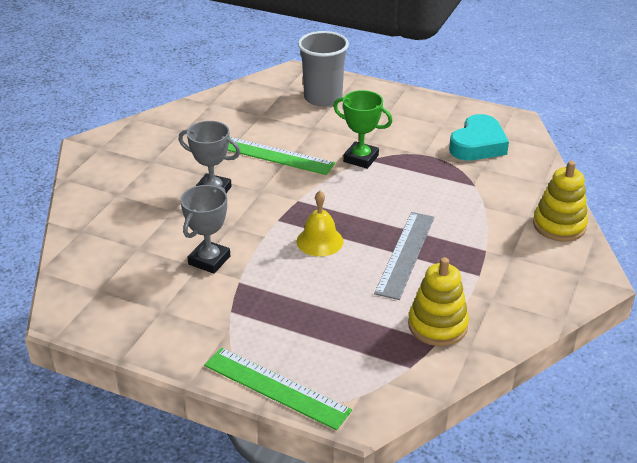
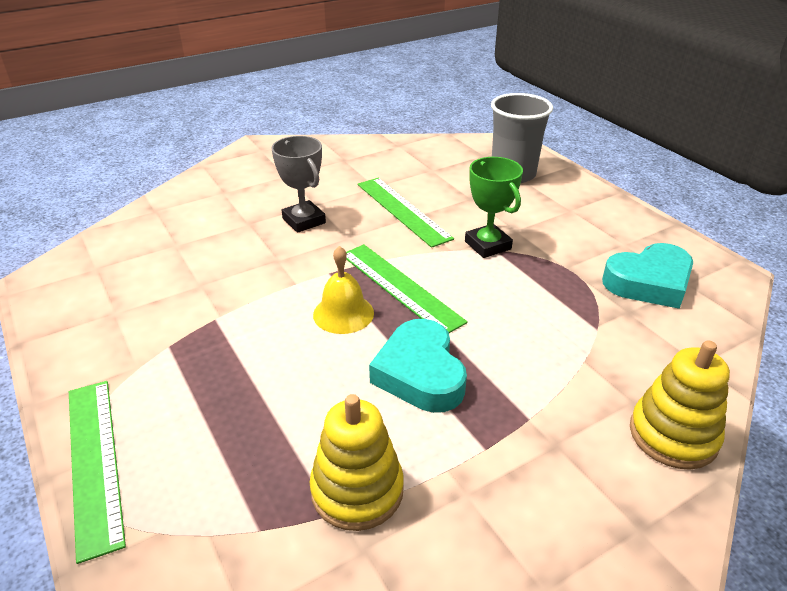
camera: 35 degrees right, 0 degrees up
(209, 260) = (217, 284): grey trophy -> none
(336, 209) = (400, 287): none -> green ruler
(405, 254) = (420, 373): grey ruler -> turquoise heart

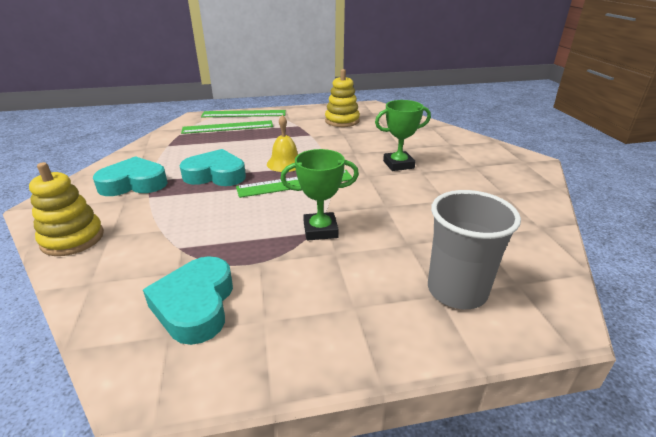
camera: 110 degrees right, 5 degrees down
(304, 221) = (398, 164): grey trophy -> green trophy
(357, 490) = (170, 150): yellow stacking toy -> yellow stacking toy (342, 121)
(402, 210) = (397, 203): green ruler -> green ruler (228, 127)
(508, 464) = (134, 183): none -> turquoise heart

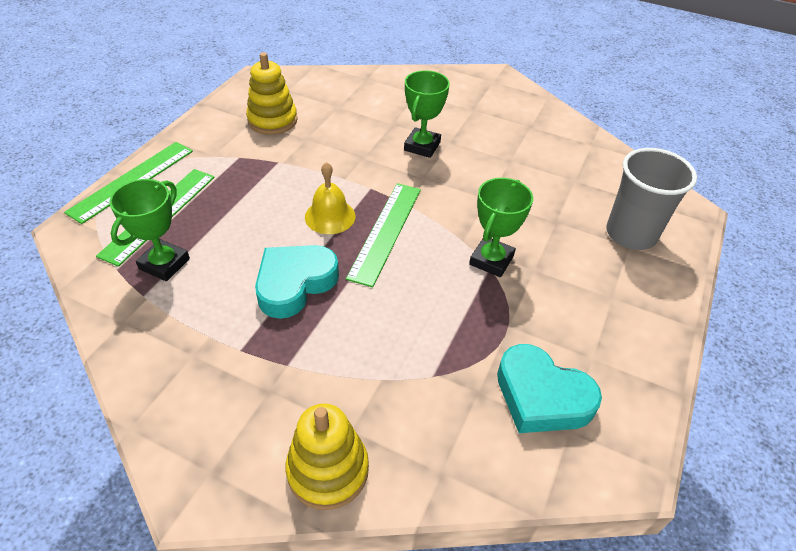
camera: 55 degrees left, 15 degrees up
(134, 183) = (232, 368): turquoise heart -> none
(194, 141) = (164, 264): none -> green trophy

